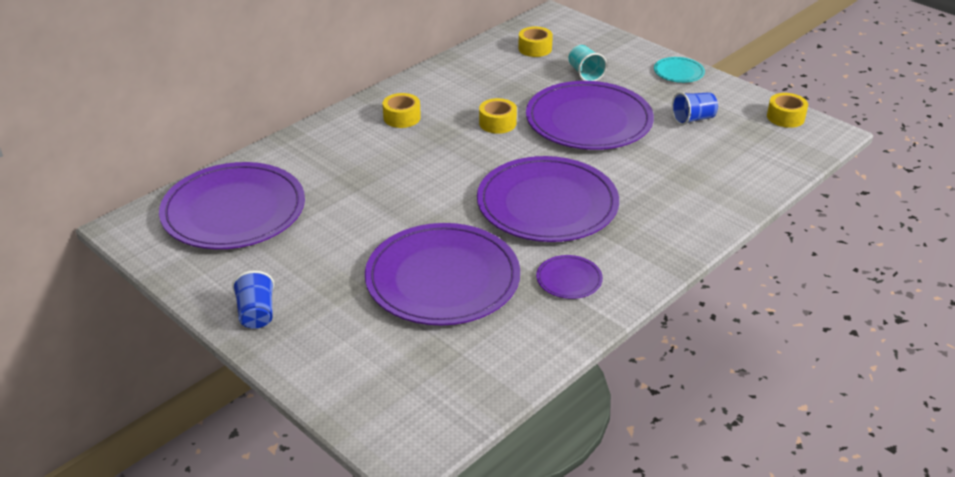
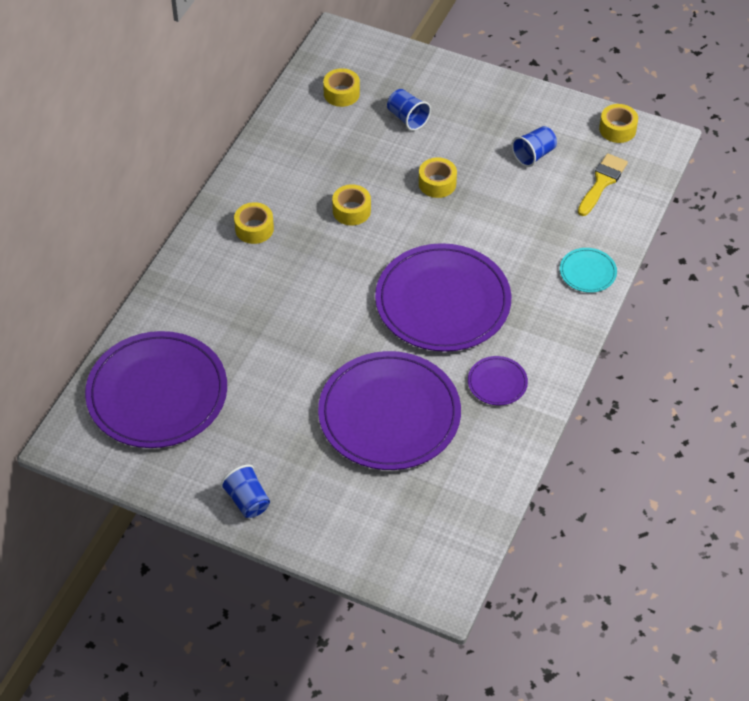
camera: 20 degrees left, 15 degrees up
(585, 74) = (407, 118): turquoise cup -> blue cup
(589, 120) = (437, 183): purple plate -> yellow tape
(678, 72) = (497, 92): turquoise plate -> turquoise plate (587, 272)
(753, 151) = (602, 182): none -> yellow brush

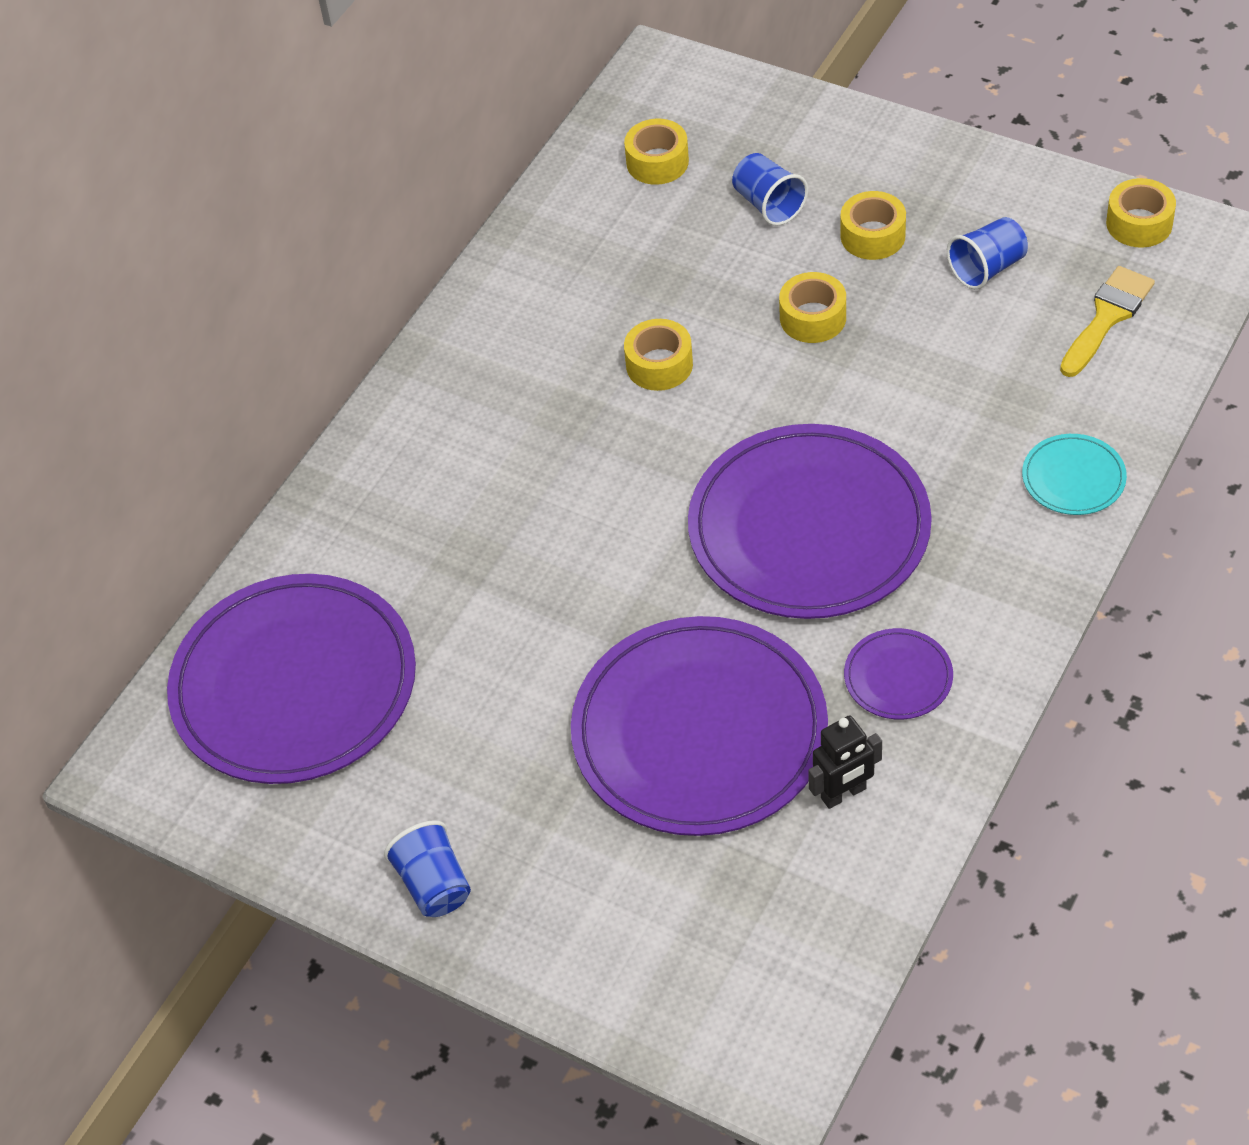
camera: 10 degrees right, 0 degrees up
(254, 229) = (488, 395): yellow tape -> yellow tape (872, 236)
(471, 446) = (843, 794): none -> black robot

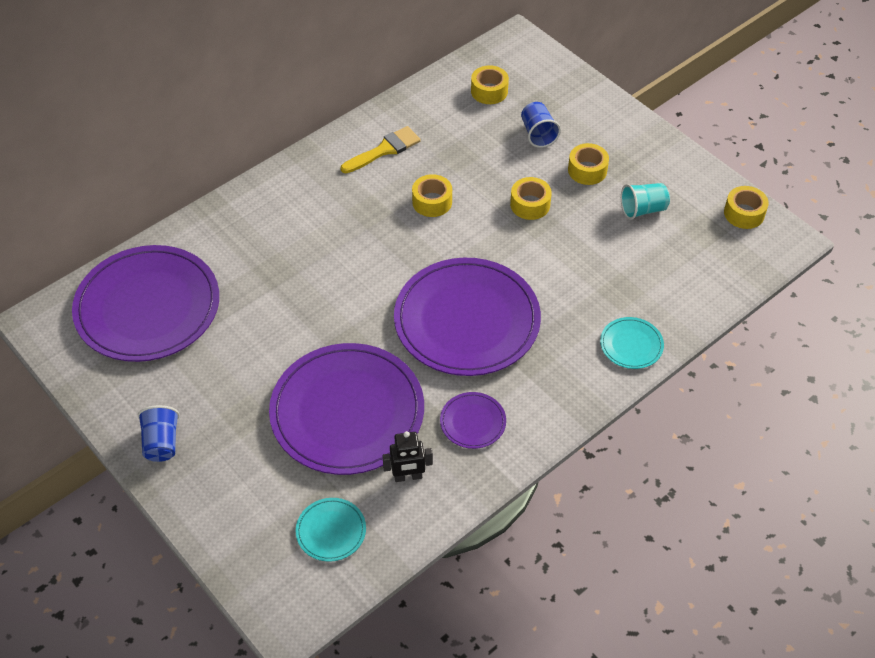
camera: 15 degrees right, 0 degrees up
(770, 917) = (331, 531): none -> turquoise plate
(987, 268) = (643, 210): blue cup -> turquoise cup
(1107, 317) = (698, 260): yellow brush -> yellow brush (384, 150)

